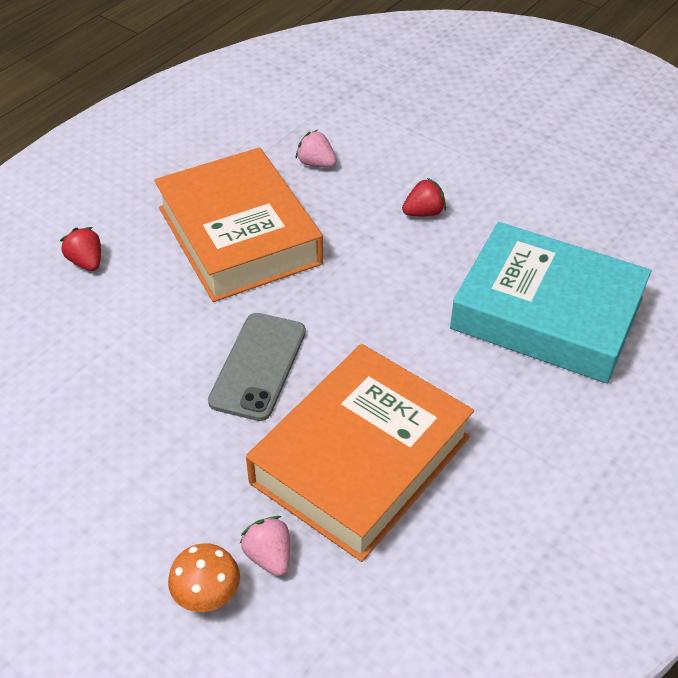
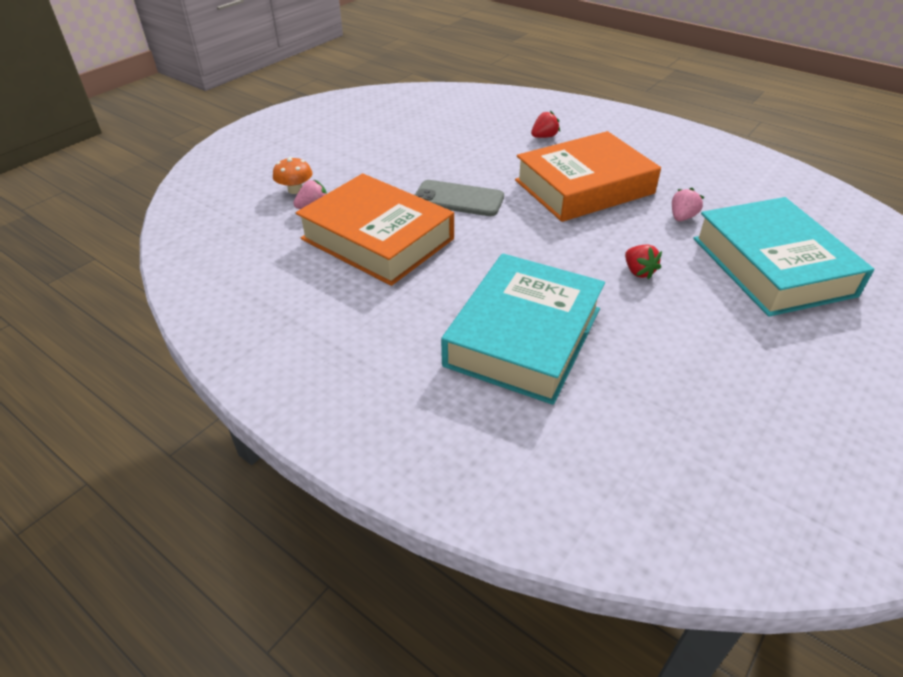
camera: 90 degrees right, 5 degrees down
(409, 120) = (772, 266): none -> turquoise book

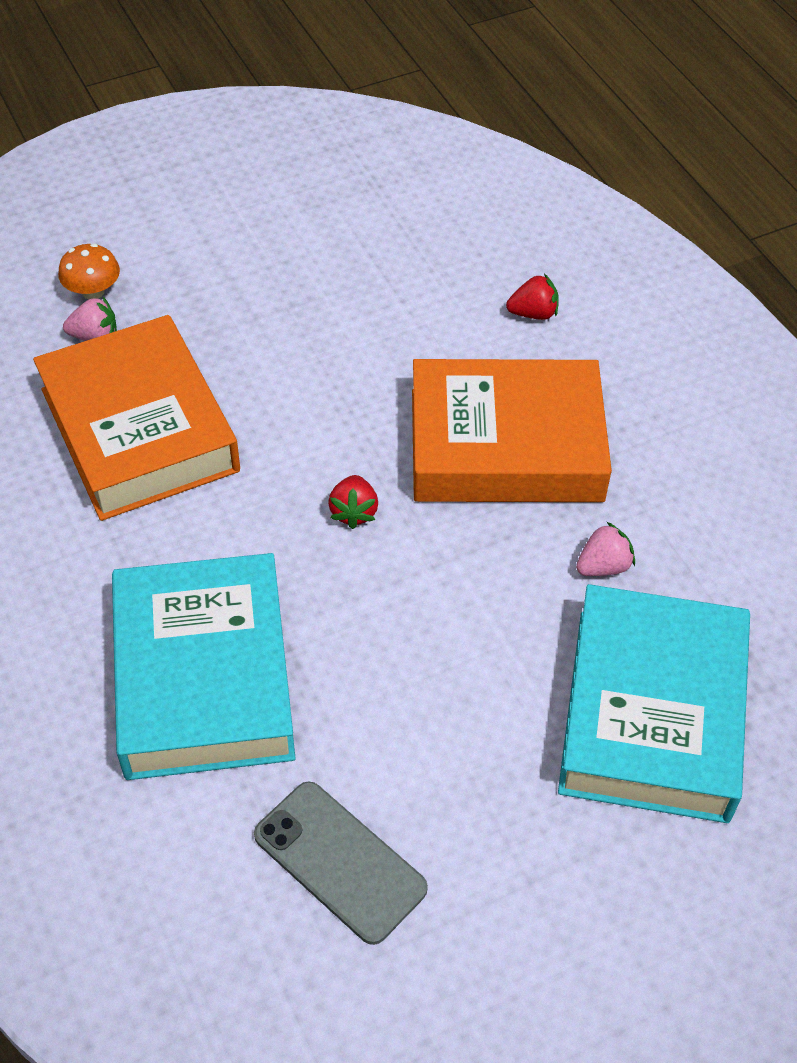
camera: 25 degrees right, 10 degrees up
(458, 199) = (302, 397): grey phone -> grey phone (339, 862)
(523, 336) = (203, 677): turquoise book -> turquoise book turned 60 degrees counterclockwise
(638, 271) = (446, 638): red strawberry -> red strawberry (353, 512)

